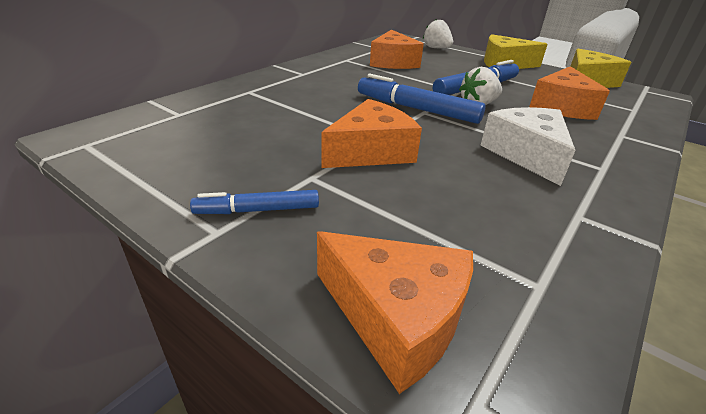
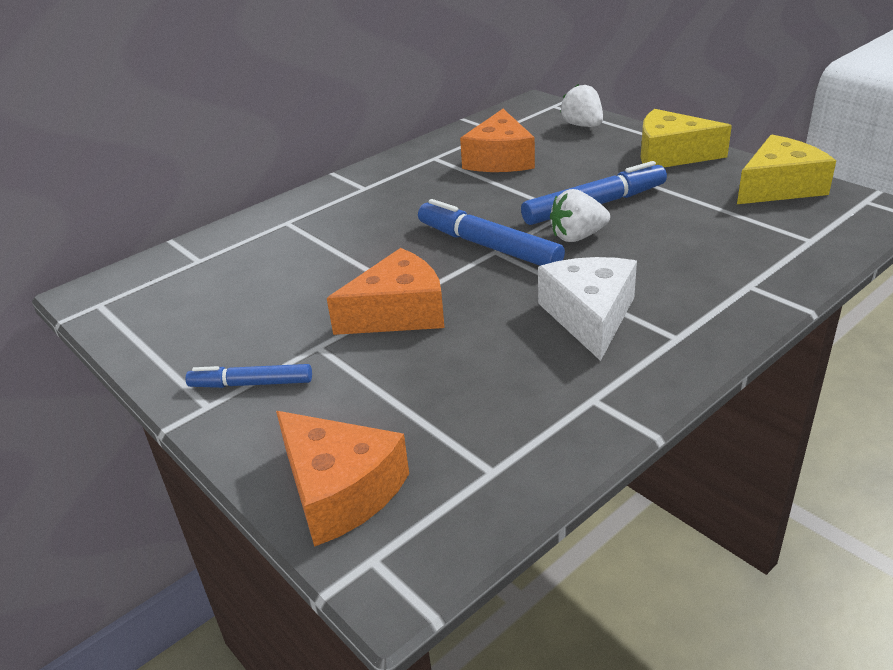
camera: 15 degrees right, 0 degrees up
(561, 107) = (699, 237): orange cheese -> none

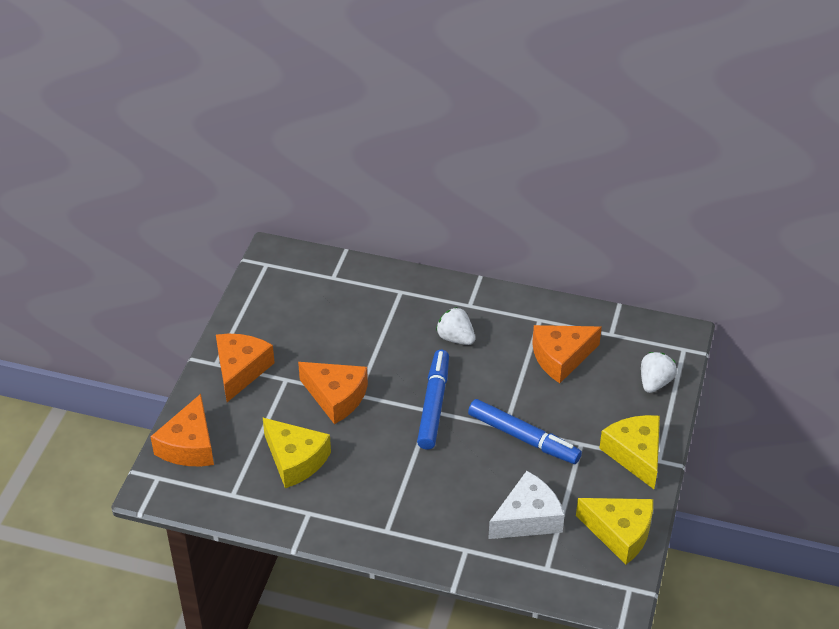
camera: 55 degrees right, 10 degrees up
(251, 384) = (240, 370): blue marker -> orange cheese
(478, 381) = (295, 460): none -> yellow cheese
(577, 237) = (474, 444): white strawberry -> white strawberry (455, 338)
(590, 316) = (384, 484): white cheese -> white cheese (528, 518)

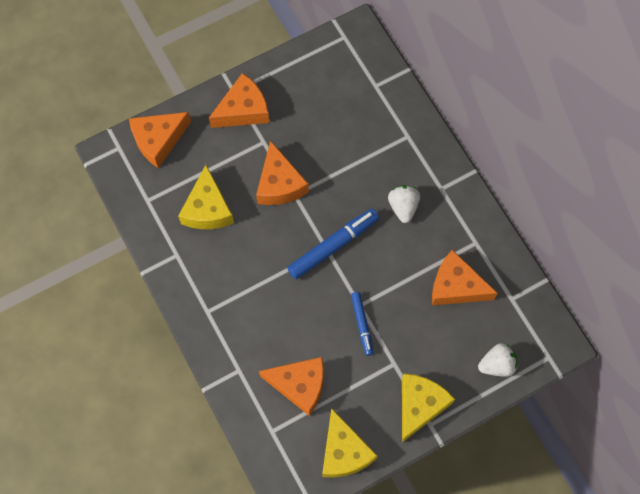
camera: 45 degrees right, 25 degrees up
(523, 438) = (362, 324): blue marker -> blue marker, size x0.60
(528, 518) = (299, 385): white cheese -> orange cheese

